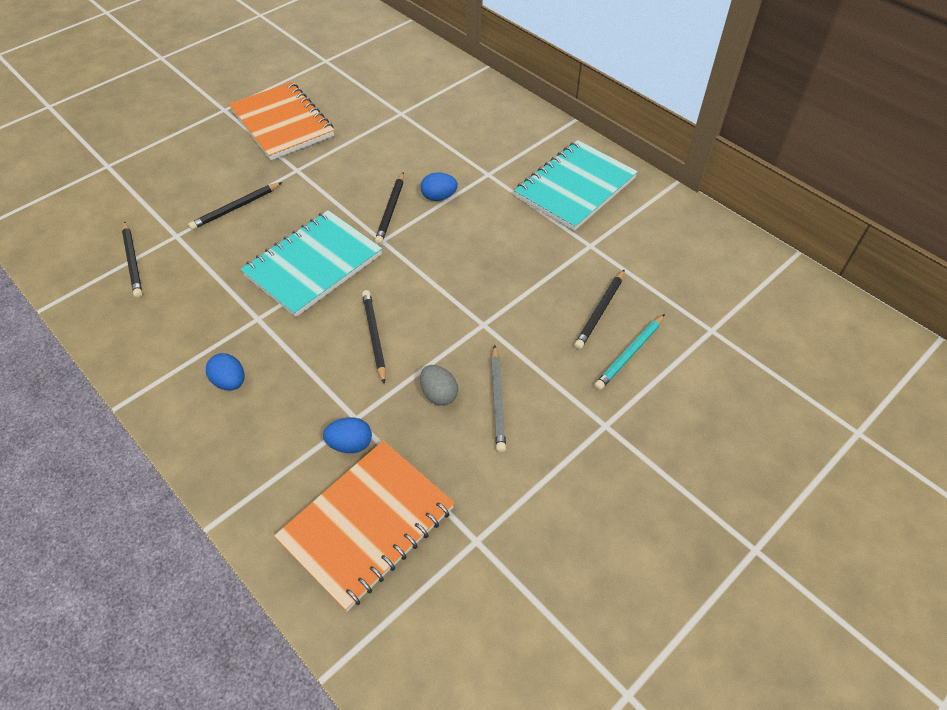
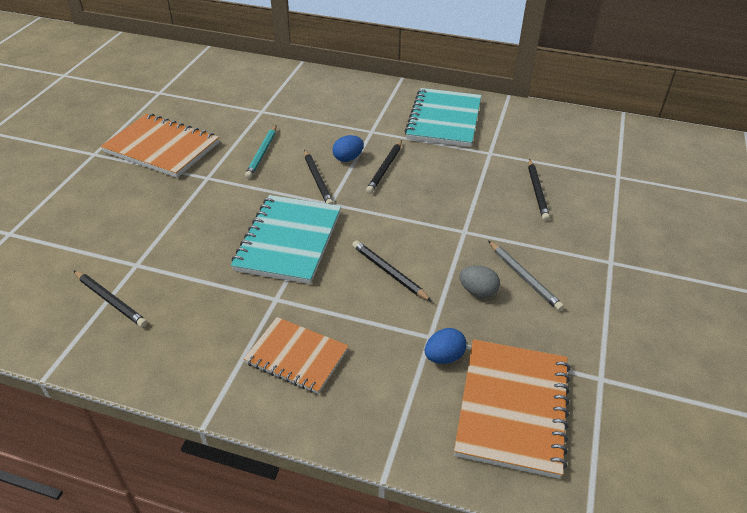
camera: 30 degrees left, 10 degrees down
(230, 382) = (296, 357): blue egg -> orange notebook
(235, 208) = (176, 224): black pencil -> black pencil (385, 169)
(629, 354) = (582, 211): turquoise pencil -> turquoise pencil (262, 154)

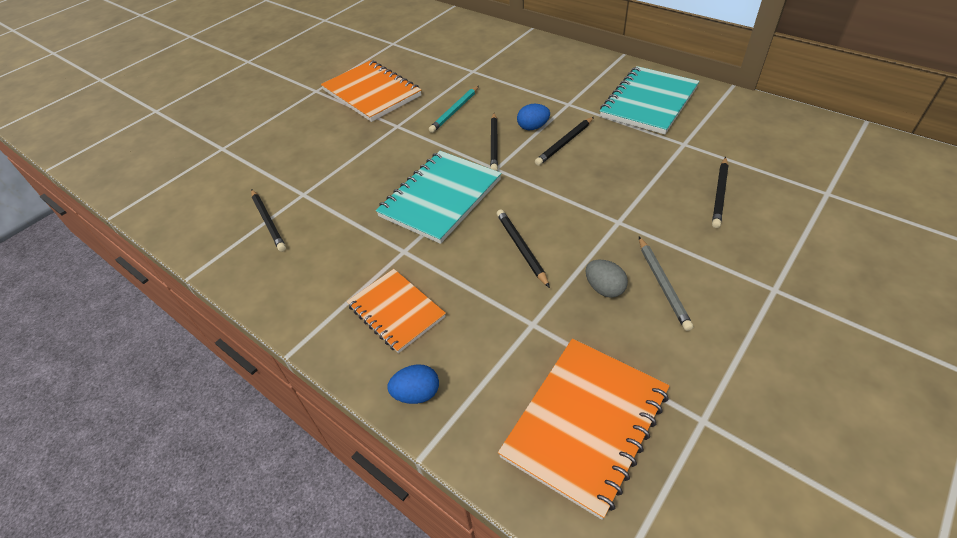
camera: 25 degrees right, 5 degrees up
(444, 357) = (537, 349): blue egg -> blue egg (416, 393)

